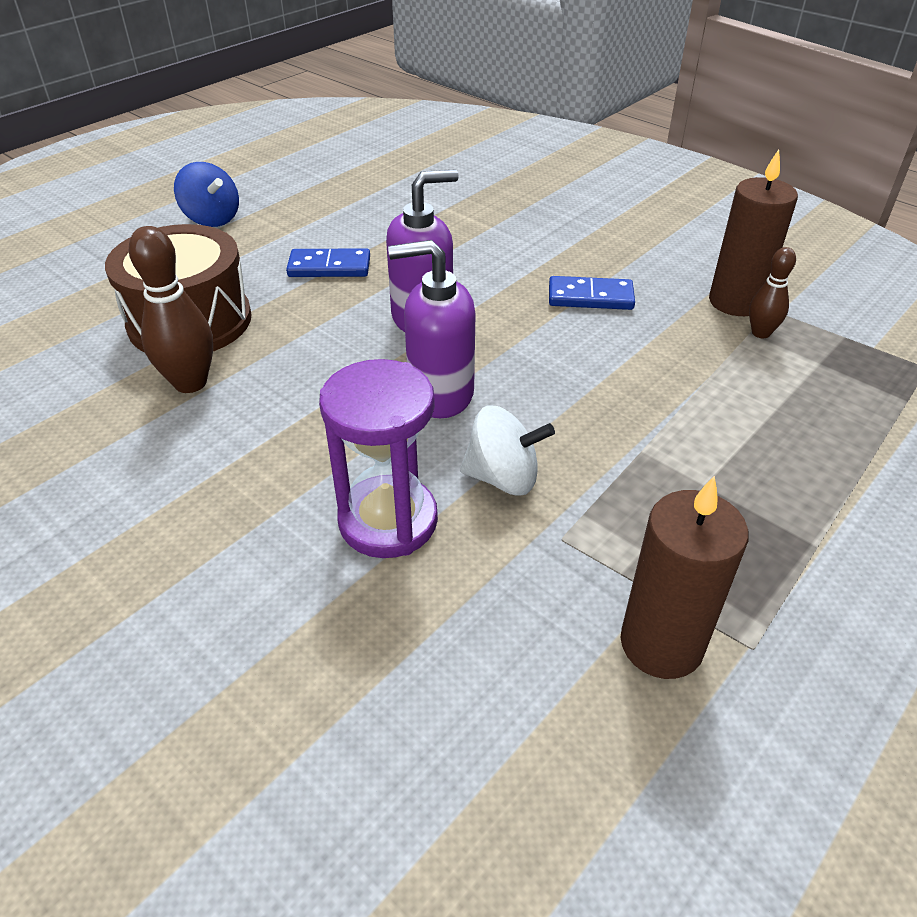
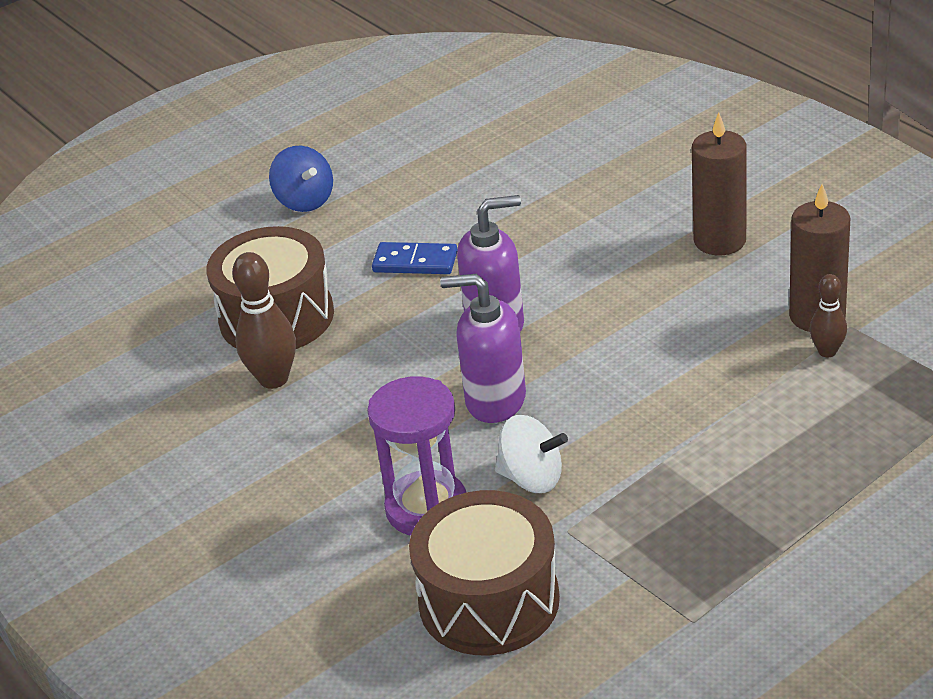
camera: 15 degrees right, 5 degrees down
(491, 639) = (489, 601): none -> brown drum
(590, 297) = (669, 305): blue domino -> none
(661, 644) = (621, 613): brown candle -> brown candle (719, 241)

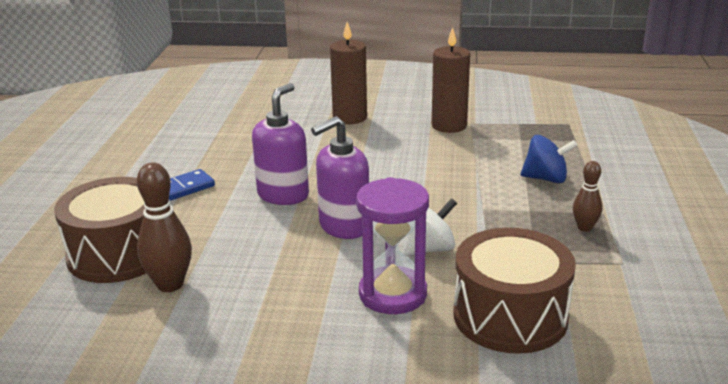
camera: 50 degrees left, 10 degrees down
(305, 201) = (45, 192): blue spinning top -> blue spinning top (546, 178)
(827, 351) = (478, 135): brown bowling pin -> brown bowling pin (584, 228)

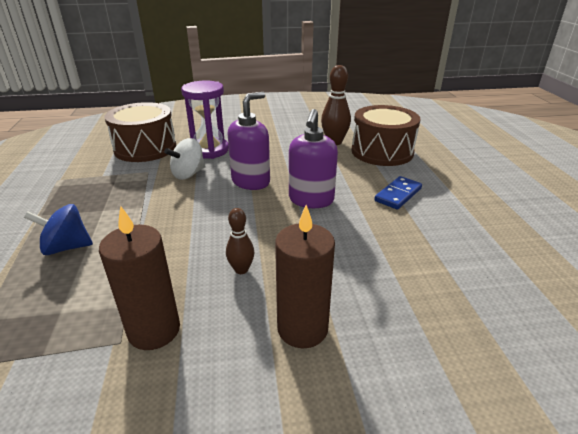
camera: 165 degrees right, 5 degrees up
(584, 228) = (65, 201): brown bowling pin -> brown bowling pin (241, 269)

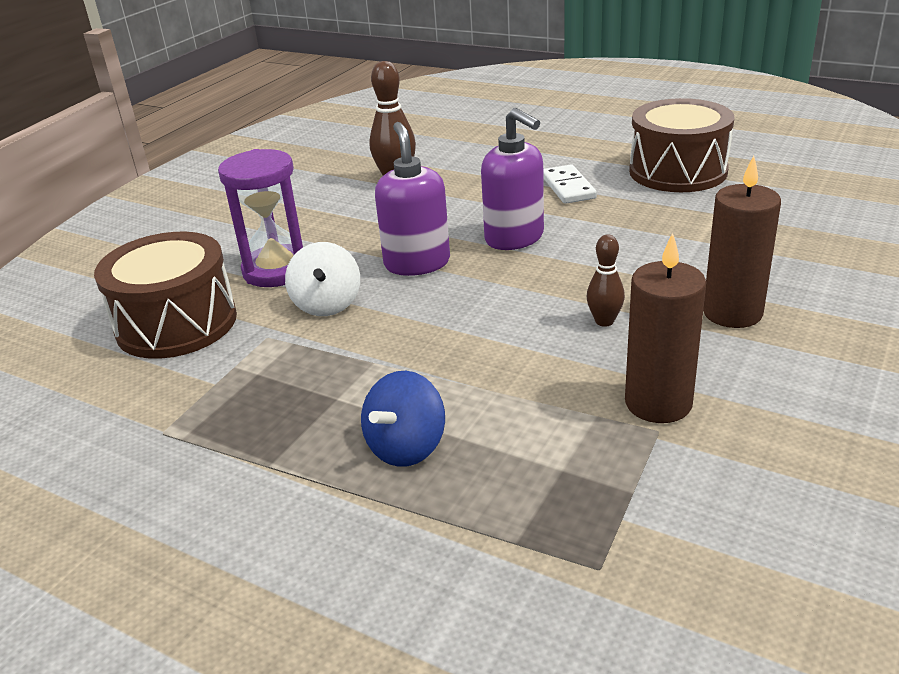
camera: 50 degrees left, 0 degrees up
(382, 151) = (464, 161): brown drum -> brown drum (678, 171)
(398, 195) = (568, 187): blue domino -> white domino

